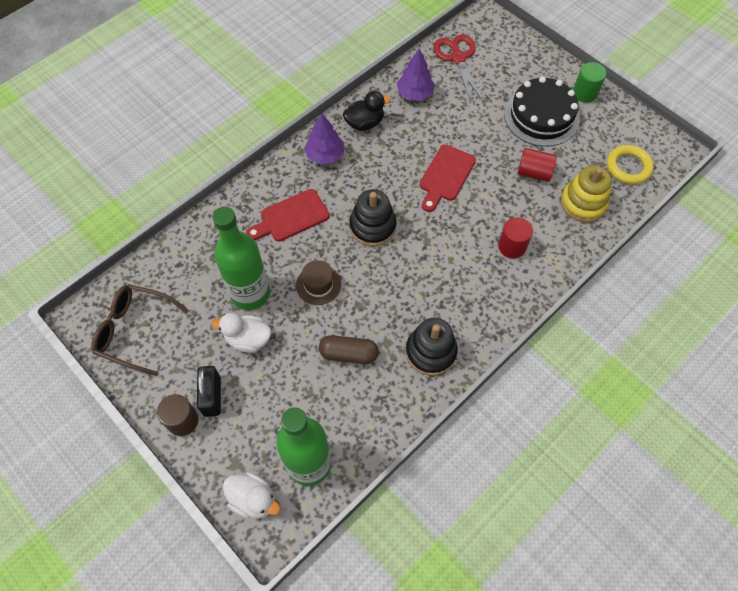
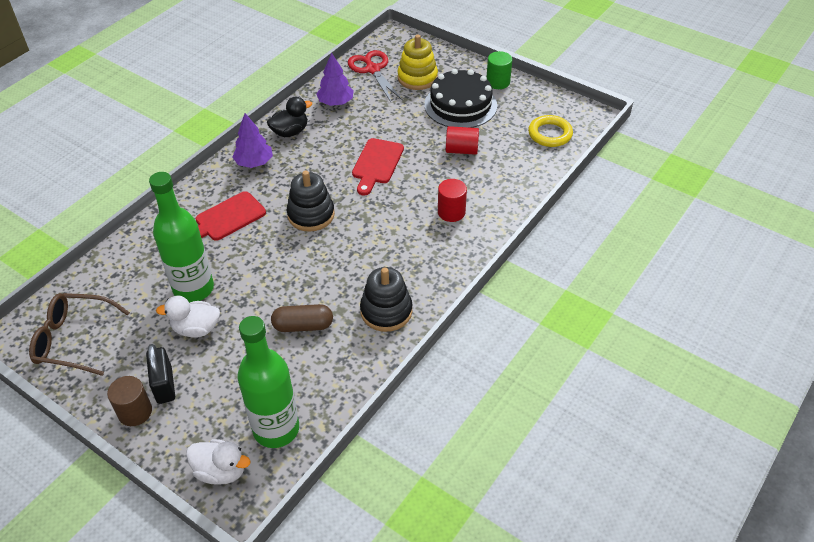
camera: 10 degrees left, 15 degrees down
(318, 284) = (263, 271): brown hat -> none
(583, 203) = (513, 168): yellow stacking toy -> yellow stacking toy (417, 78)

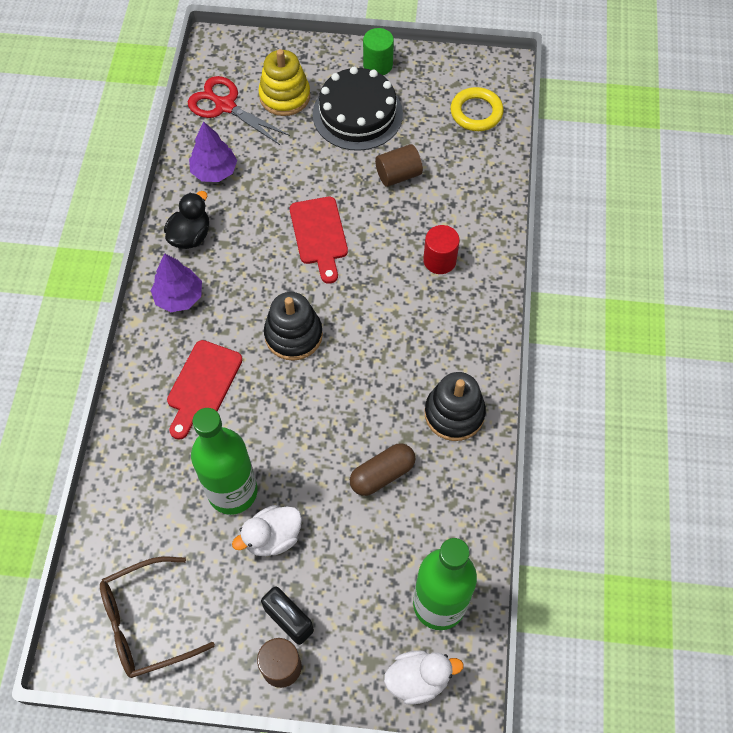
camera: 30 degrees left, 15 degrees up
(461, 150) = (398, 175): red cylinder -> brown cylinder

